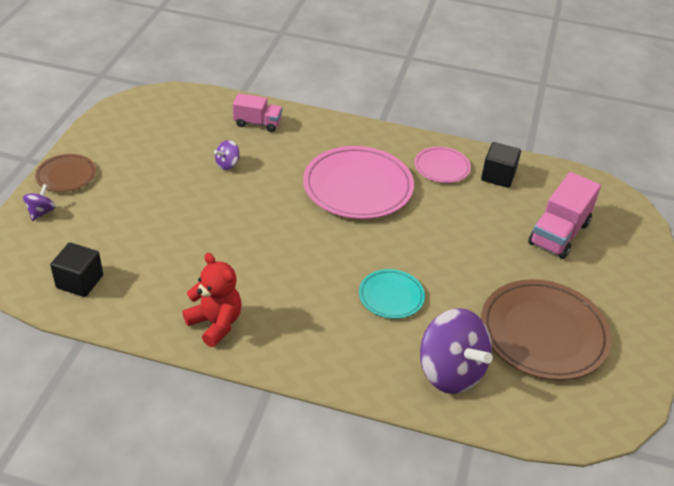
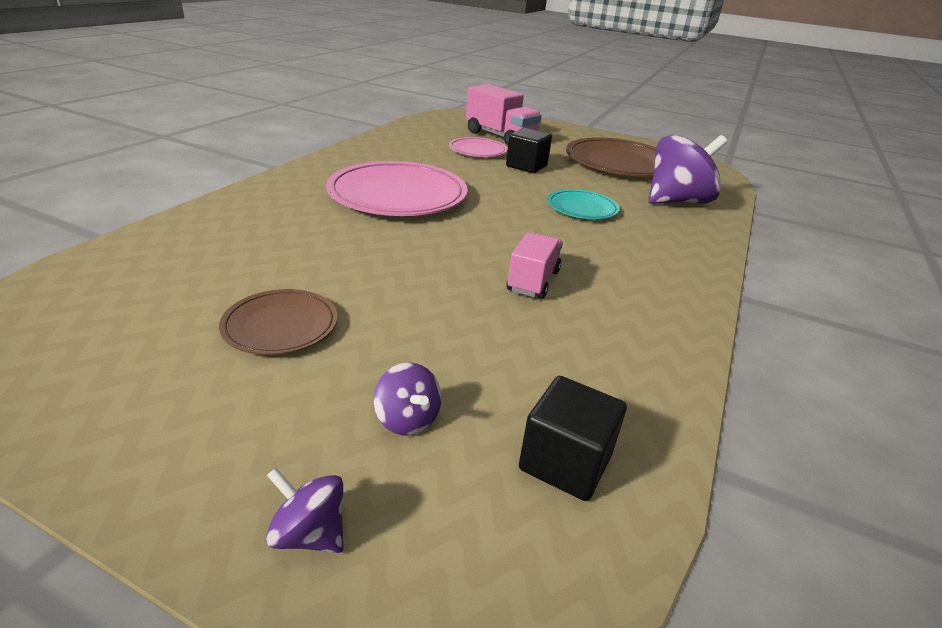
camera: 80 degrees left, 10 degrees down
(66, 175) = (183, 478): brown plate -> brown plate (280, 326)
(215, 323) = (645, 317): red teddy bear -> none
(227, 164) = (294, 268): purple spinning top -> purple spinning top (407, 419)
(257, 123) = (208, 233): pink truck -> pink truck (533, 281)
(442, 167) = (386, 155): pink plate -> pink plate (477, 150)
(498, 176) = (413, 139): black cube -> black cube (526, 166)

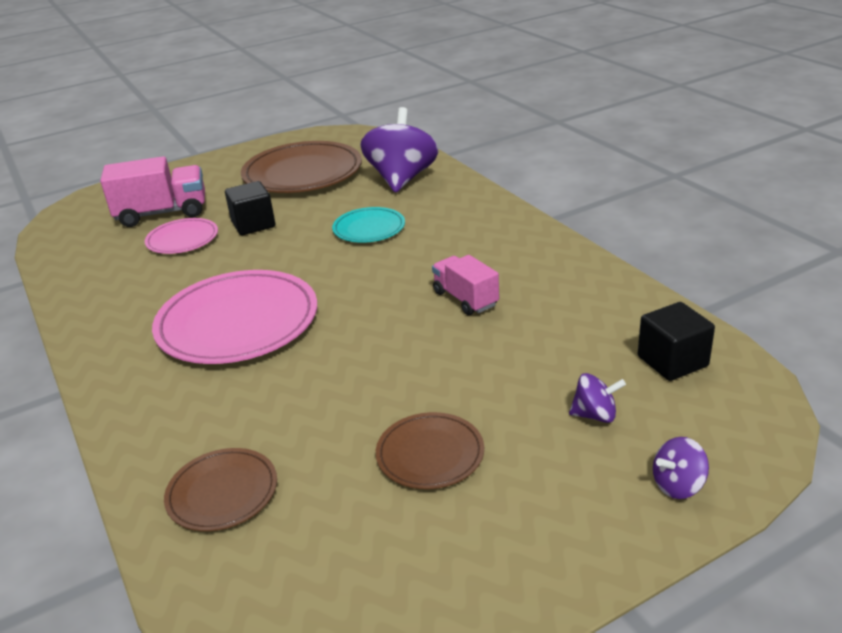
camera: 50 degrees left, 0 degrees up
(190, 246) = (222, 493): none -> brown plate

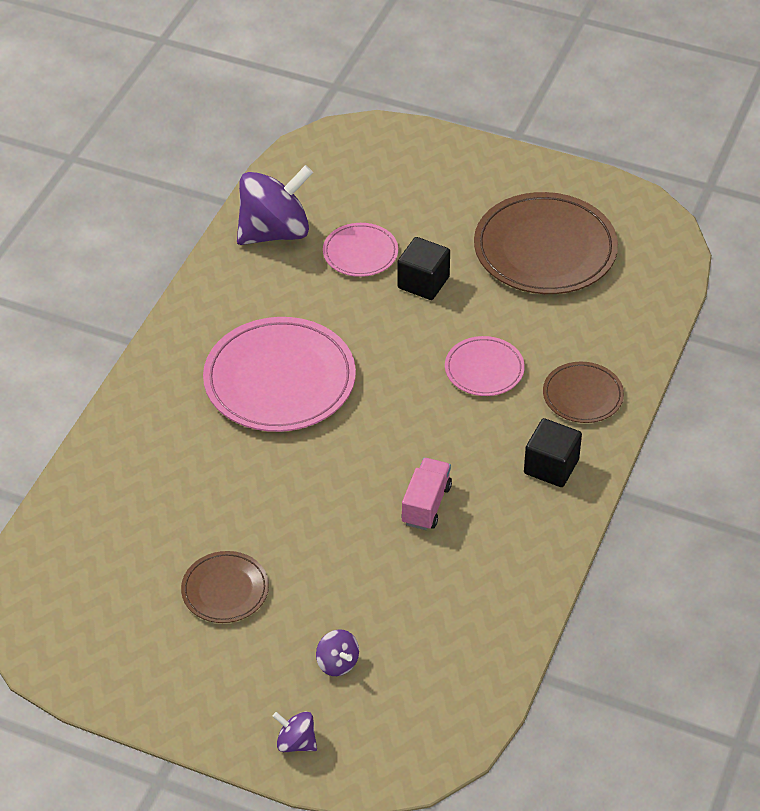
camera: 50 degrees right, 15 degrees up
(162, 213) = (388, 204): pink truck -> none
(222, 493) = (111, 503): brown plate -> brown plate (582, 395)
(369, 228) = (484, 369): turquoise plate -> pink plate
(401, 179) = (598, 333): purple spinning top -> purple spinning top (275, 232)
(672, 361) = (443, 683): black cube -> black cube (551, 466)

